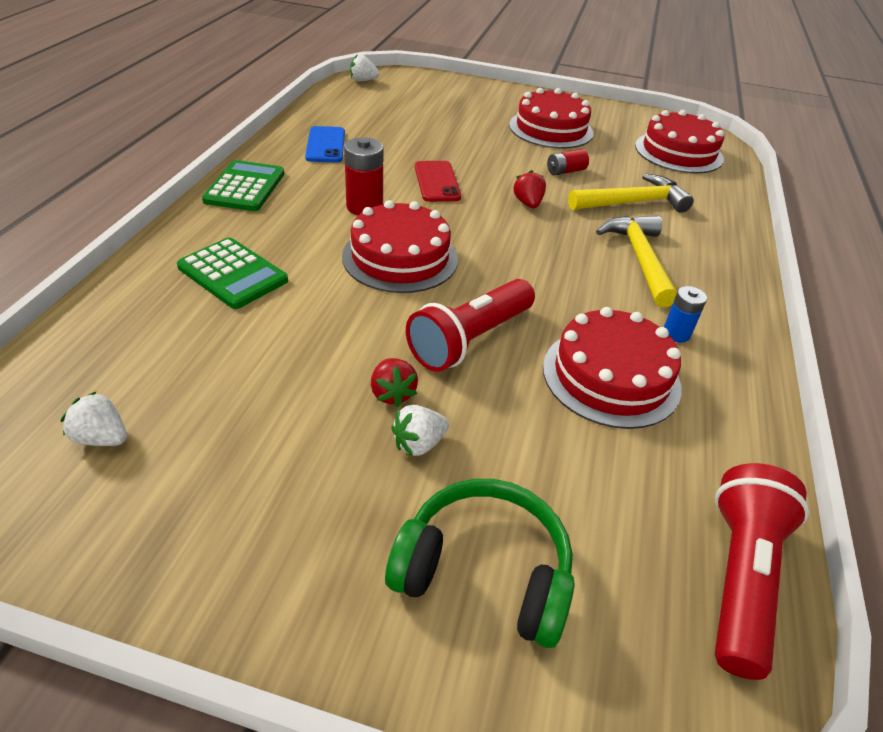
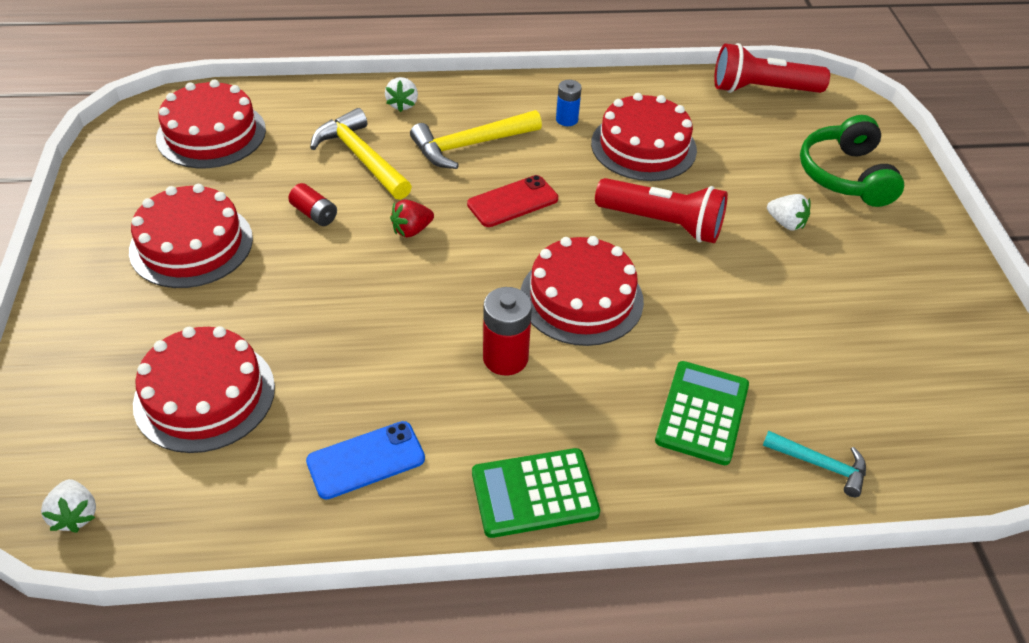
camera: 110 degrees left, 5 degrees up
(102, 438) = (933, 389): white strawberry -> white strawberry (402, 104)
(122, 314) = (820, 465): none -> turquoise hammer
(392, 393) = (754, 249): red strawberry -> none
(415, 114) = (204, 395): none -> red cake
(437, 182) = (406, 314): red phone -> red phone (513, 202)

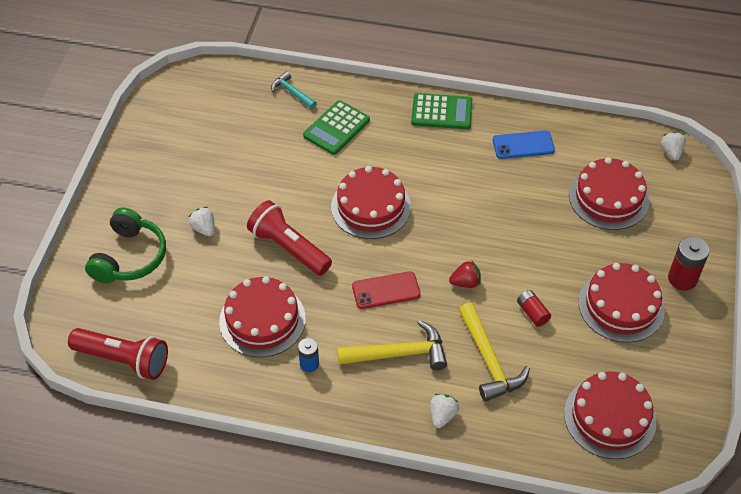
camera: 160 degrees left, 5 degrees up
(505, 358) = (432, 180): red battery -> red battery (682, 279)

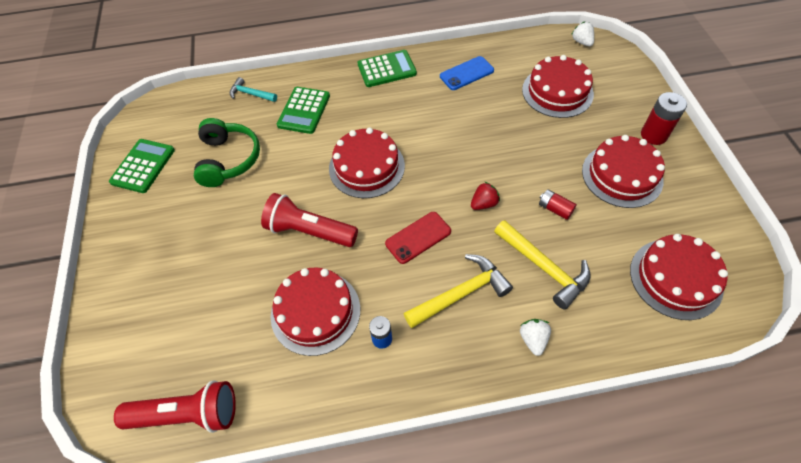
camera: 20 degrees left, 5 degrees up
(129, 257) = (154, 299): green headphones -> green headphones (228, 159)
(163, 132) = (143, 166): none -> green calculator
(204, 228) = (219, 242): white strawberry -> none

